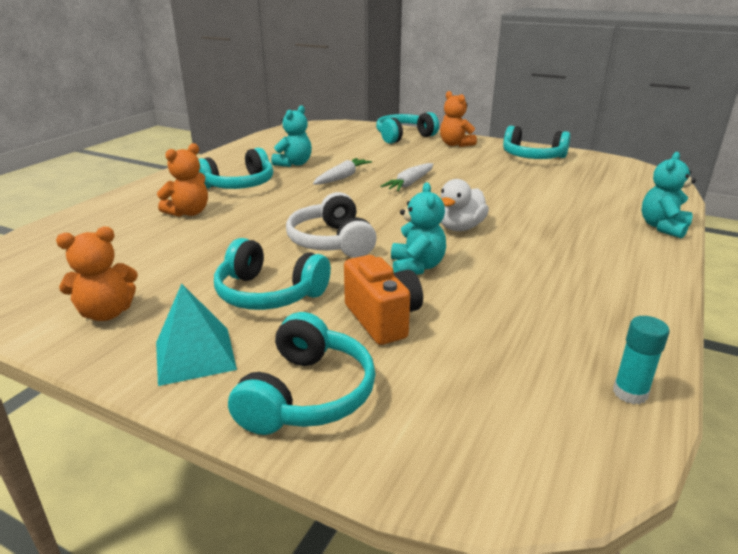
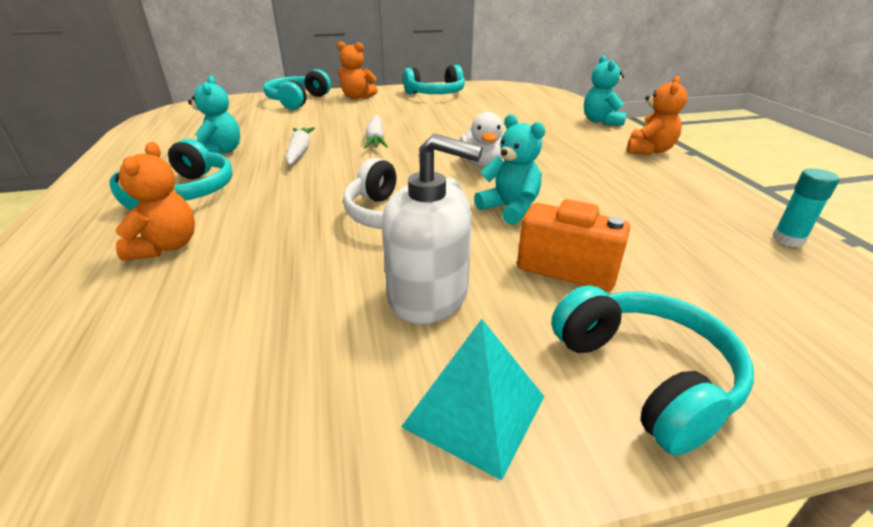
camera: 40 degrees left, 5 degrees up
(107, 313) = (261, 433): orange teddy bear -> orange teddy bear (649, 150)
(269, 293) = (428, 295): turquoise headphones -> white soap dispenser

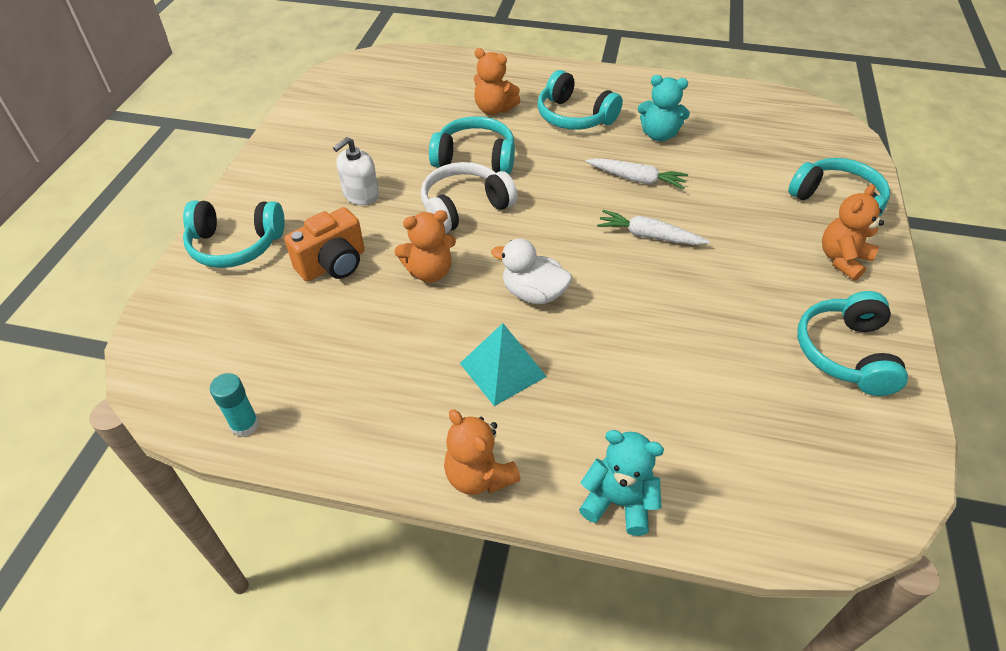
camera: 115 degrees right, 15 degrees up
(298, 232) = (475, 158): none -> turquoise headphones
(428, 295) = (361, 194): white soap dispenser -> white soap dispenser, size x0.67
(475, 411) = (274, 184): turquoise pyramid -> turquoise pyramid (502, 370)
(510, 209) = (429, 272): turquoise teddy bear -> orange teddy bear

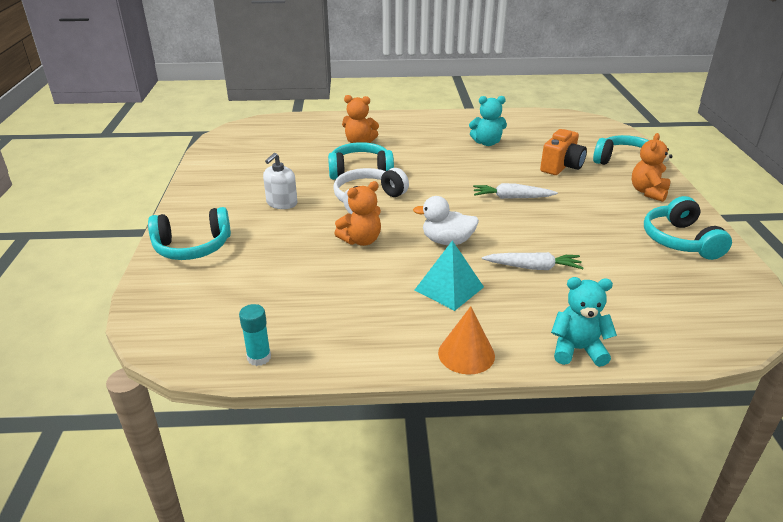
camera: 15 degrees left, 15 degrees down
(333, 264) = (281, 247): orange camera -> orange camera (561, 167)
(479, 476) = (466, 354): orange teddy bear -> orange cone
(574, 116) = (421, 140): turquoise headphones -> none
(636, 179) = (485, 168): white carrot -> white carrot (533, 267)

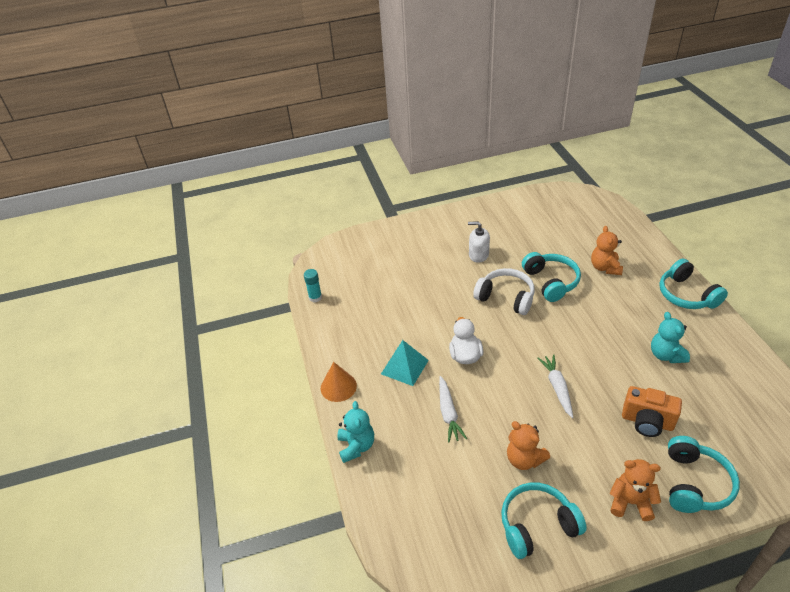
camera: 80 degrees right, 10 degrees up
(193, 247) = (408, 235): turquoise headphones -> turquoise headphones (686, 295)
(361, 240) = (446, 308): orange teddy bear -> orange teddy bear (524, 459)

